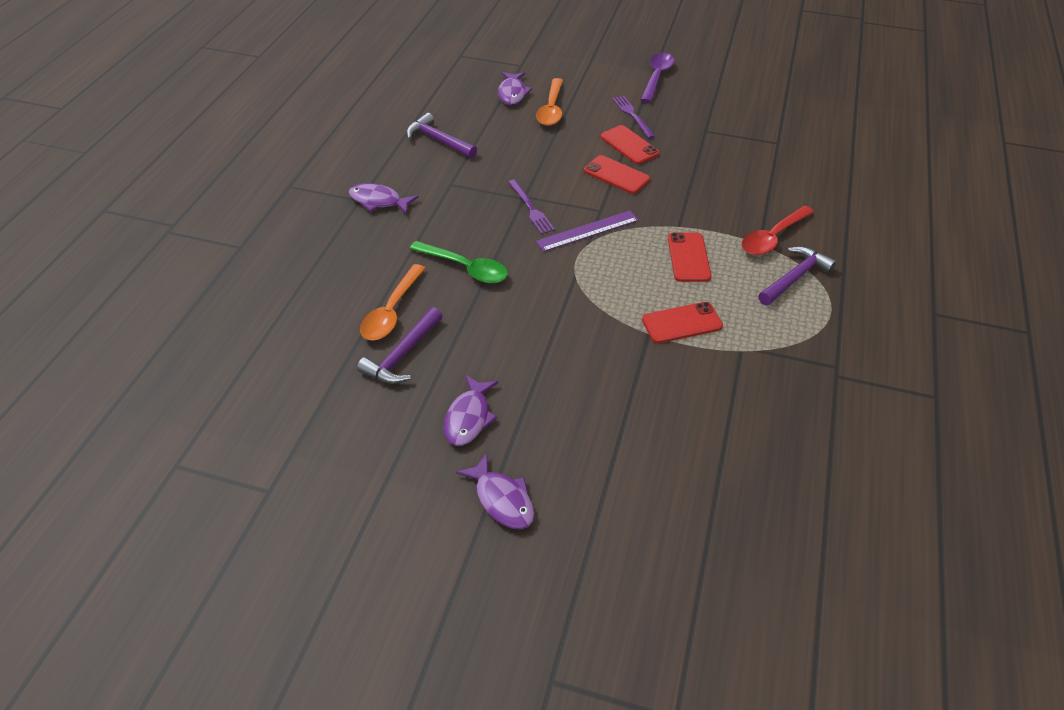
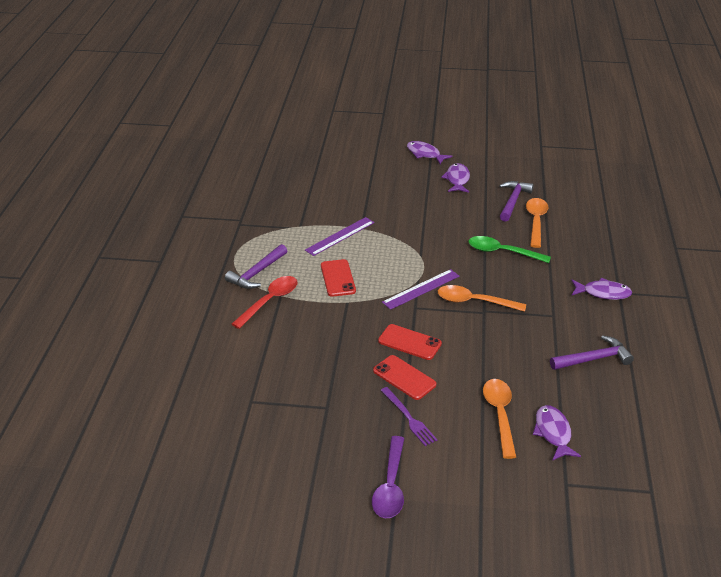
camera: 170 degrees right, 10 degrees down
(438, 140) = (593, 359): purple hammer -> purple hammer turned 45 degrees counterclockwise
(530, 208) = (474, 302): purple fork -> orange spoon
(682, 323) = (340, 236): red phone -> purple ruler

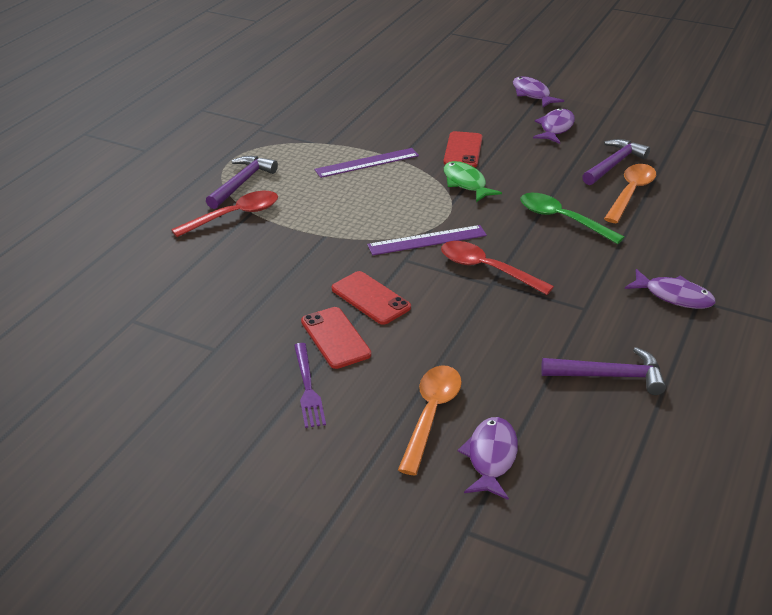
camera: 20 degrees right, 0 degrees up
(257, 273) = (241, 183): purple hammer -> purple hammer turned 150 degrees clockwise
(338, 278) = (332, 207): red phone -> red phone (463, 150)
(390, 486) = (227, 465): purple spoon -> none
(421, 238) = (466, 183): none -> green fish
(474, 302) = (487, 269): orange spoon -> red spoon

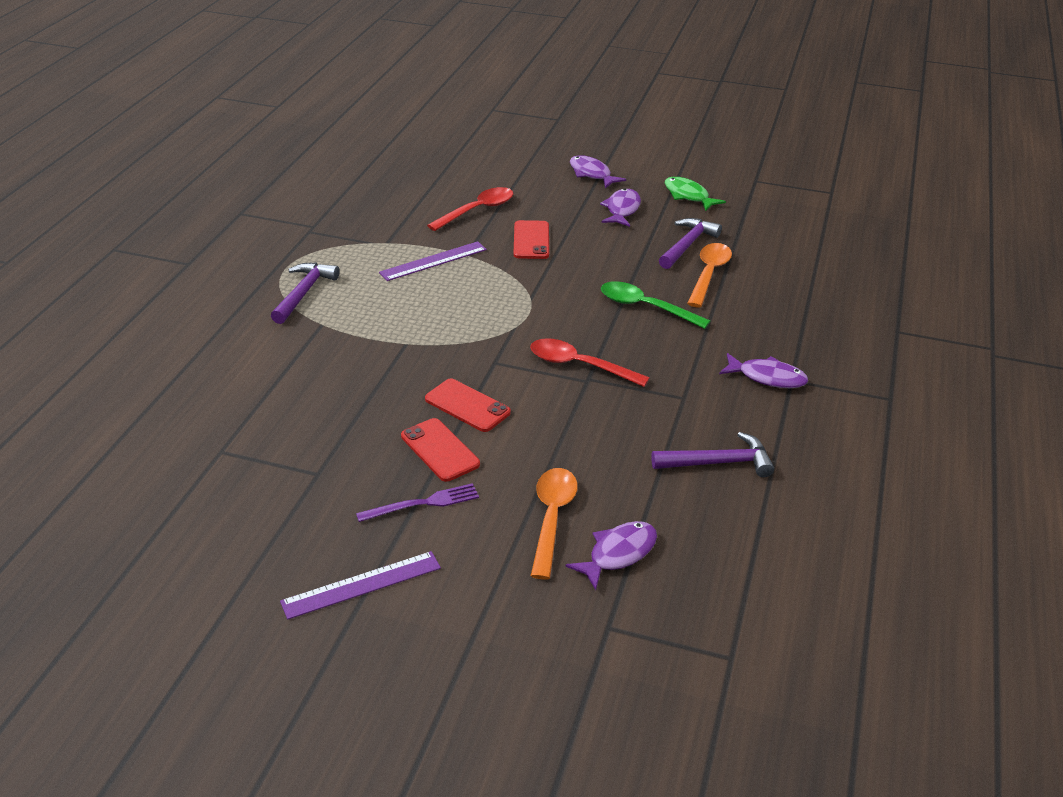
camera: 10 degrees left, 0 degrees up
(234, 216) = (304, 329): red spoon -> red spoon (477, 210)
(308, 388) = (422, 503): purple fork -> purple fork turned 90 degrees counterclockwise
(427, 240) = (513, 340): purple ruler -> purple ruler (361, 585)
(466, 183) = (541, 276): green fish -> green fish (688, 196)
(491, 457) = (618, 554): purple fish -> purple fish turned 45 degrees clockwise

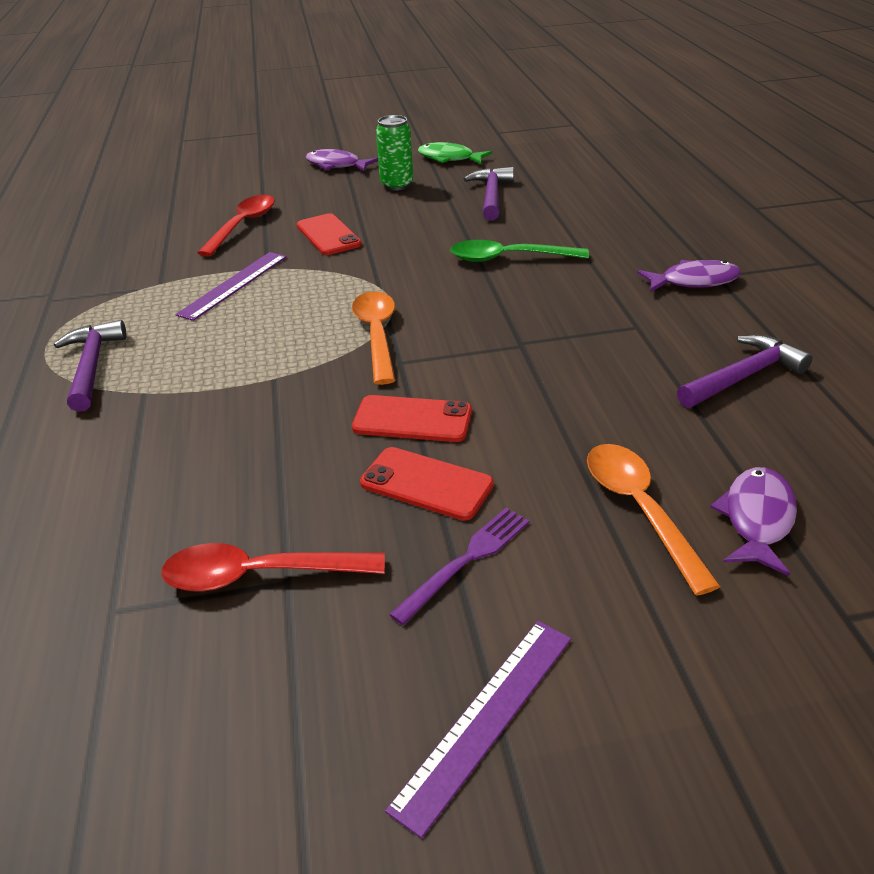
camera: 25 degrees left, 0 degrees up
(579, 365) = (498, 333): red spoon -> red spoon (259, 575)
(622, 210) = (397, 185): purple fish -> green can
(709, 274) = (538, 213): orange spoon -> orange spoon (377, 335)

